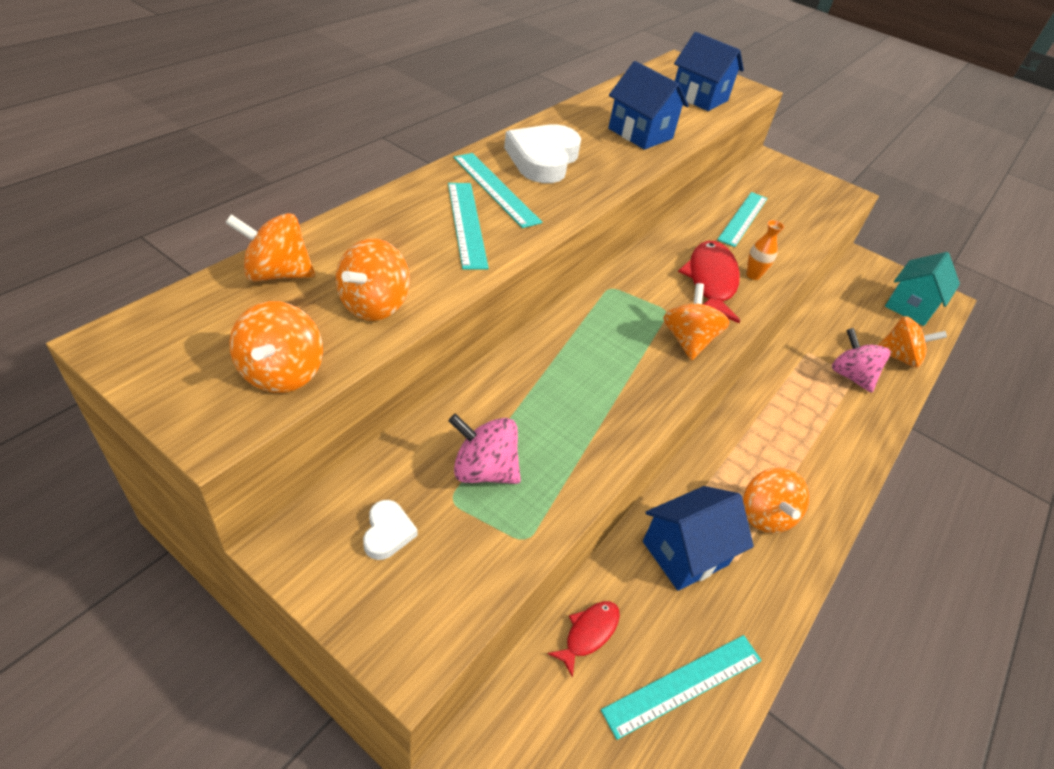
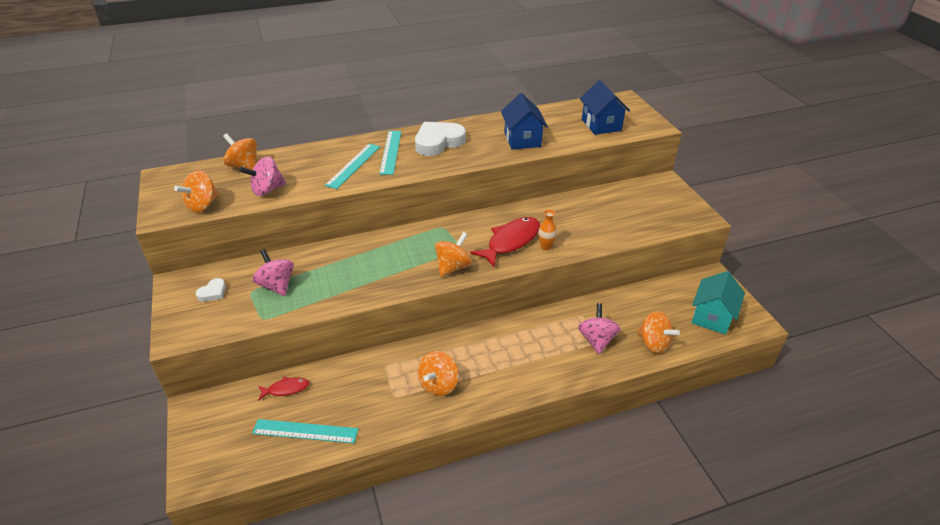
camera: 40 degrees right, 5 degrees down
(374, 305) = (267, 190): orange spinning top -> pink spinning top
(685, 553) = (371, 380): blue house -> none
(743, 218) = (586, 212): turquoise ruler -> none
(910, 306) = (712, 317): turquoise house -> turquoise house turned 45 degrees counterclockwise

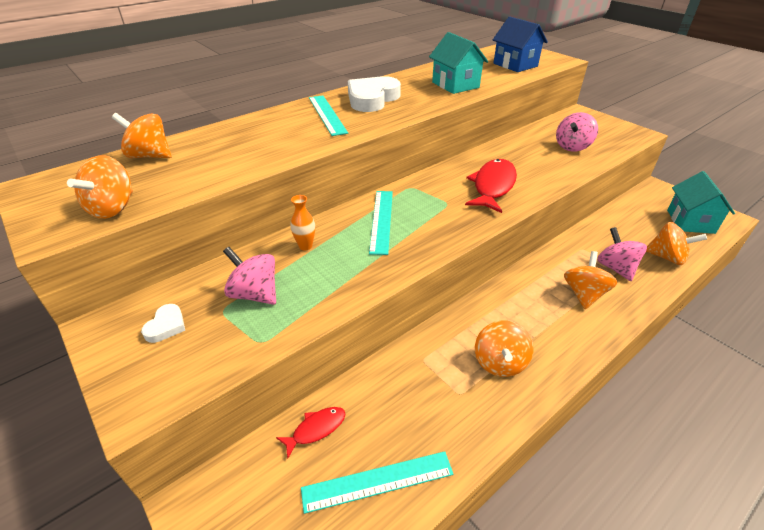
camera: 20 degrees left, 0 degrees up
(267, 190) = (199, 175): pink spinning top -> pink spinning top (572, 147)
(353, 165) = (293, 133): turquoise ruler -> turquoise ruler (381, 220)
(453, 267) = (455, 223): orange spinning top -> orange spinning top (583, 294)
(522, 139) = (455, 85): blue house -> turquoise house
(546, 246) = (530, 184): orange vase -> orange vase (305, 246)

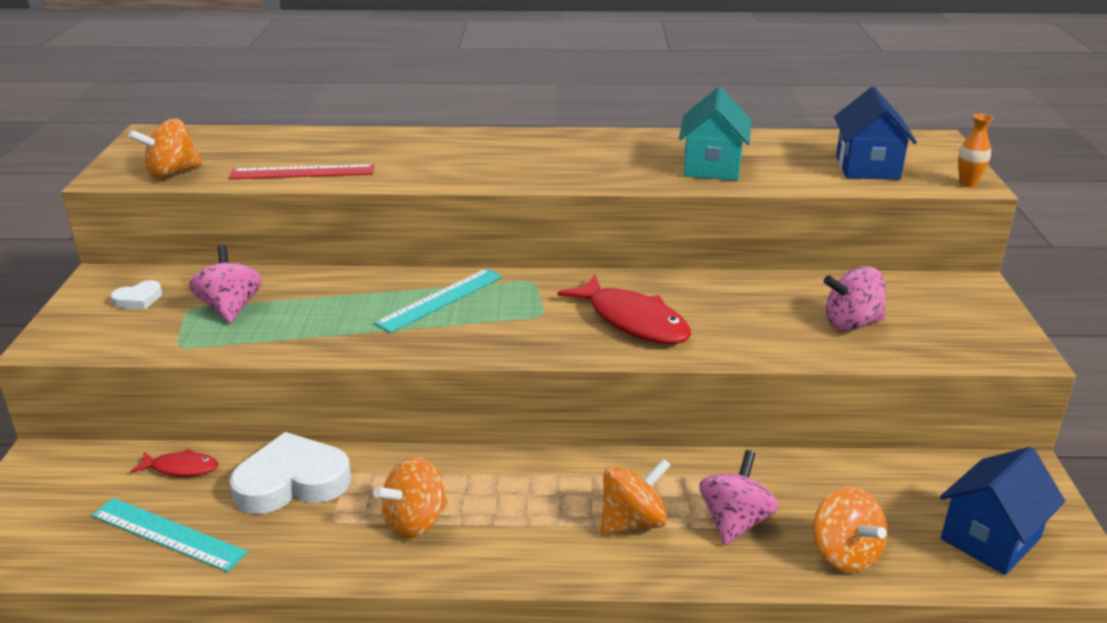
camera: 40 degrees right, 10 degrees down
(150, 156) = (265, 139): orange spinning top -> none
(226, 168) = (302, 172): none -> red ruler
(305, 246) = (332, 289): orange vase -> orange vase (968, 183)
(327, 114) = (487, 153): turquoise ruler -> none
(372, 99) = (570, 151): white heart -> white heart (292, 482)
(493, 186) = (632, 321): red fish -> red fish turned 75 degrees clockwise
(690, 221) = (990, 539): turquoise house -> blue house

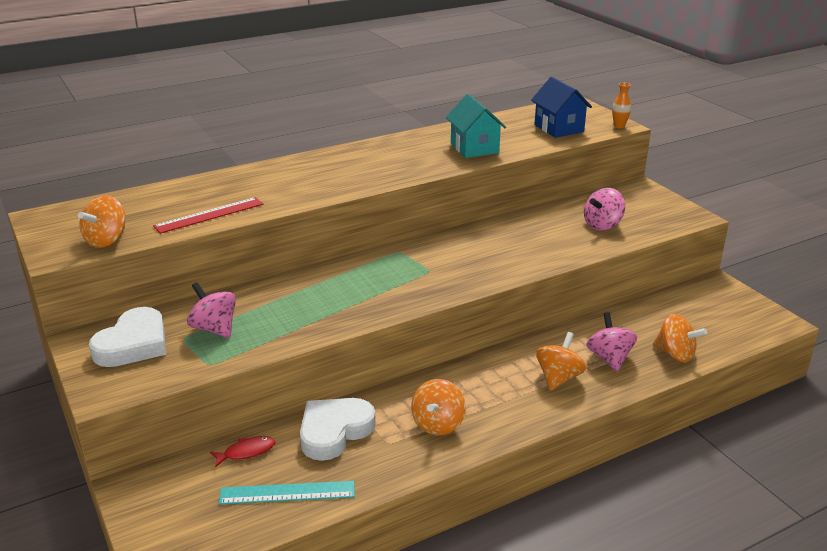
camera: 30 degrees left, 0 degrees up
(138, 299) = (133, 344): white heart -> white heart, size x2.13
(440, 299) = (354, 280): turquoise ruler -> none
(632, 321) = (486, 258): red fish -> none
(990, 539) = (731, 322): blue house -> none

